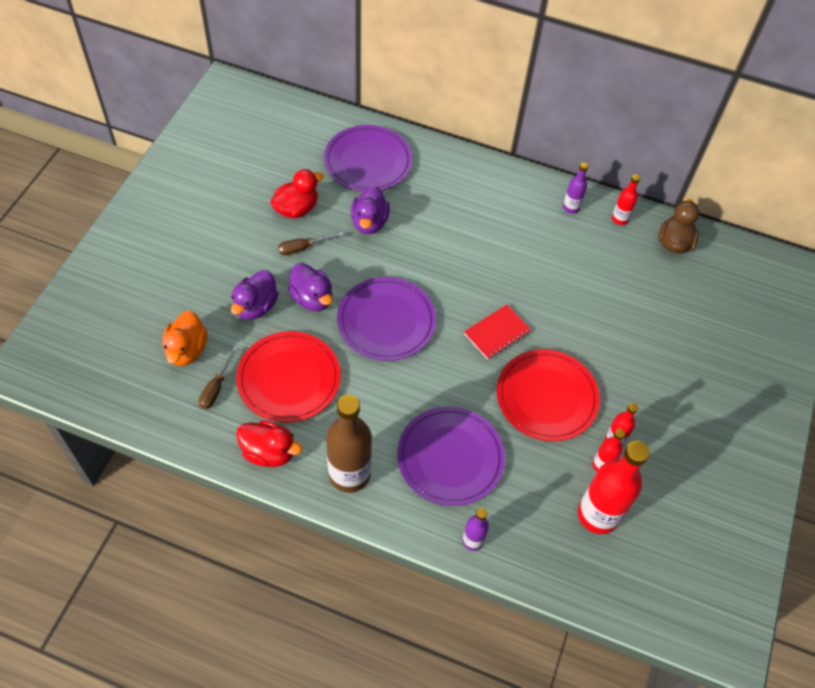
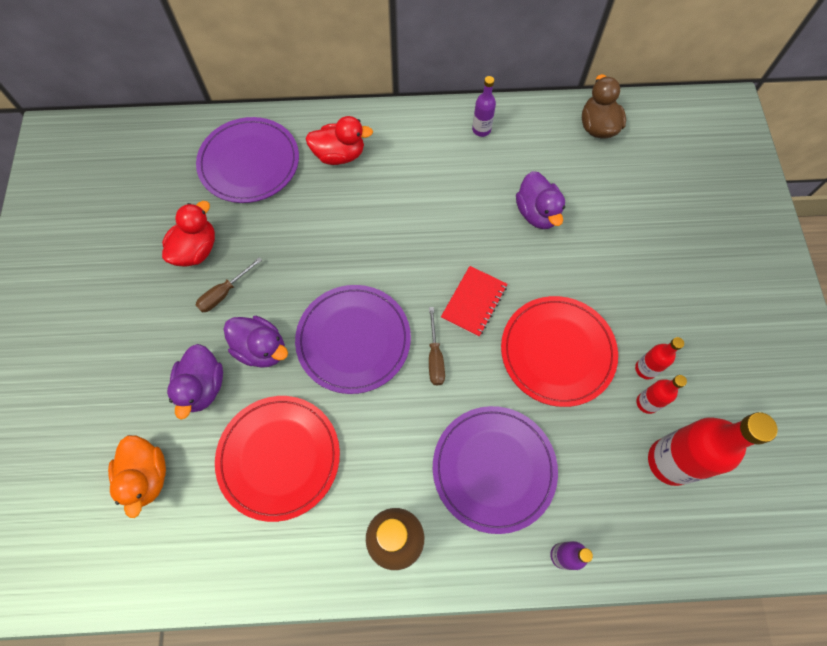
camera: 20 degrees left, 10 degrees up
(216, 388) = (202, 508): brown screwdriver -> brown screwdriver (435, 357)
(269, 452) = (297, 558): red duck -> red duck (339, 155)
(369, 222) = (283, 232): purple duck -> purple duck (537, 213)
(620, 219) = (534, 122): red bottle -> none

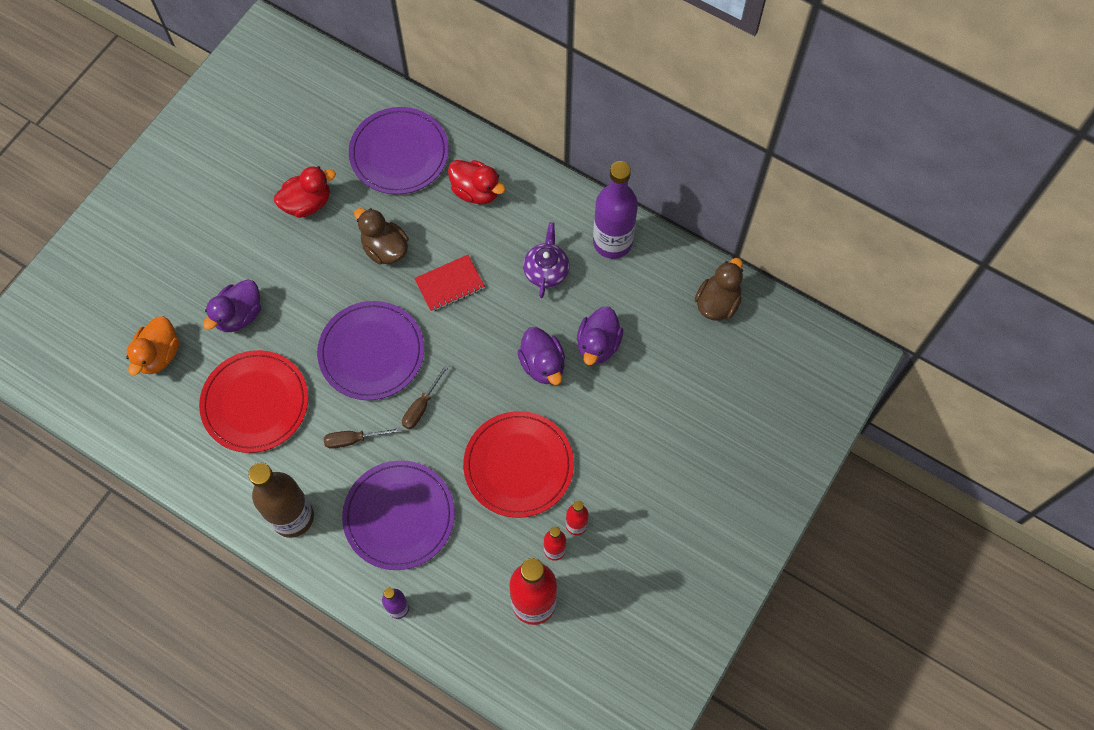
camera: 35 degrees right, 0 degrees up
(224, 293) = (303, 252): brown screwdriver -> brown screwdriver (353, 439)
(261, 349) = (300, 314): purple duck -> purple duck (542, 365)
(297, 246) = (385, 249): none -> brown duck
(448, 182) = (546, 271): none -> purple teapot
(474, 302) = (486, 384): red notebook -> red notebook (449, 284)
(481, 130) = (612, 242): purple bottle -> purple bottle, size x2.02

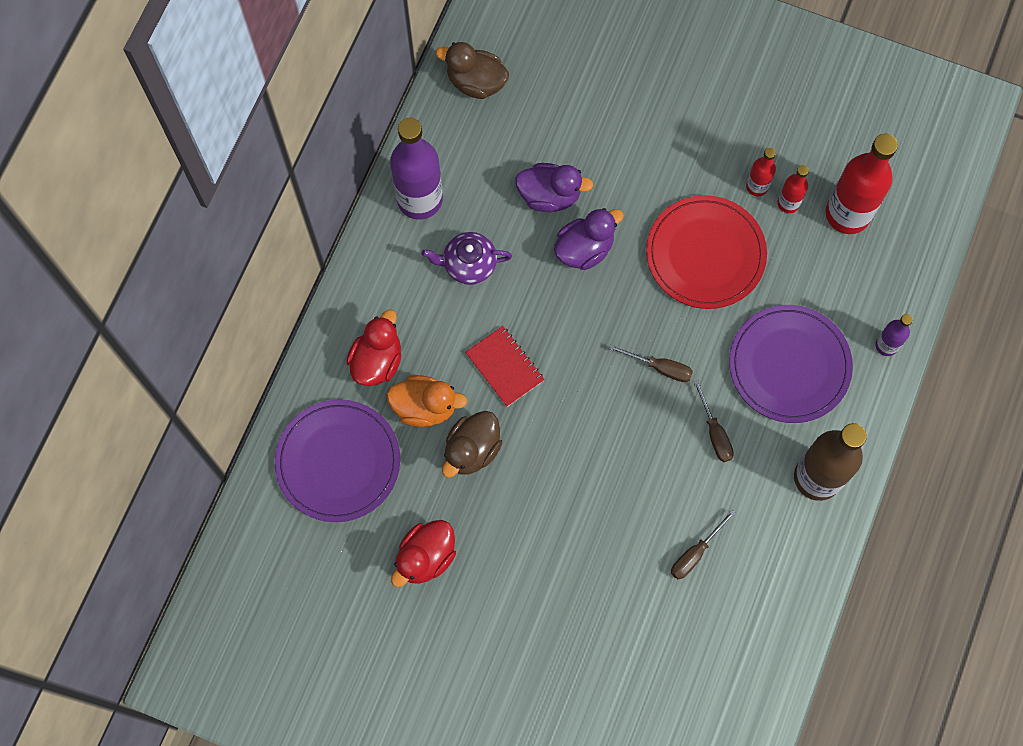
camera: 100 degrees left, 5 degrees up
(159, 355) = (659, 684): orange duck -> orange duck (425, 407)
(239, 315) = (590, 602): purple duck -> none
(255, 403) = (695, 553): red plate -> brown screwdriver
(307, 203) = (425, 557): red duck -> red duck turned 105 degrees counterclockwise
(371, 352) = (606, 436): purple plate -> none

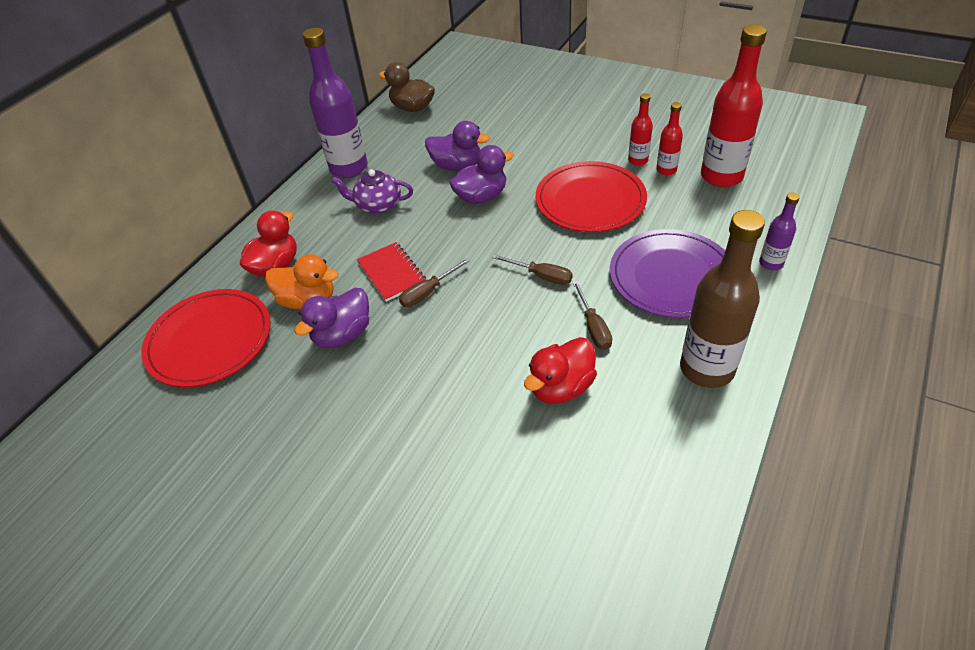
camera: 10 degrees right, 25 degrees down
(338, 462) = (209, 340): purple plate -> red plate
(425, 557) = (266, 426): red duck -> red duck (561, 387)
(472, 450) = (343, 335): brown duck -> purple duck
(695, 553) = (566, 435): brown screwdriver -> brown screwdriver (428, 292)

